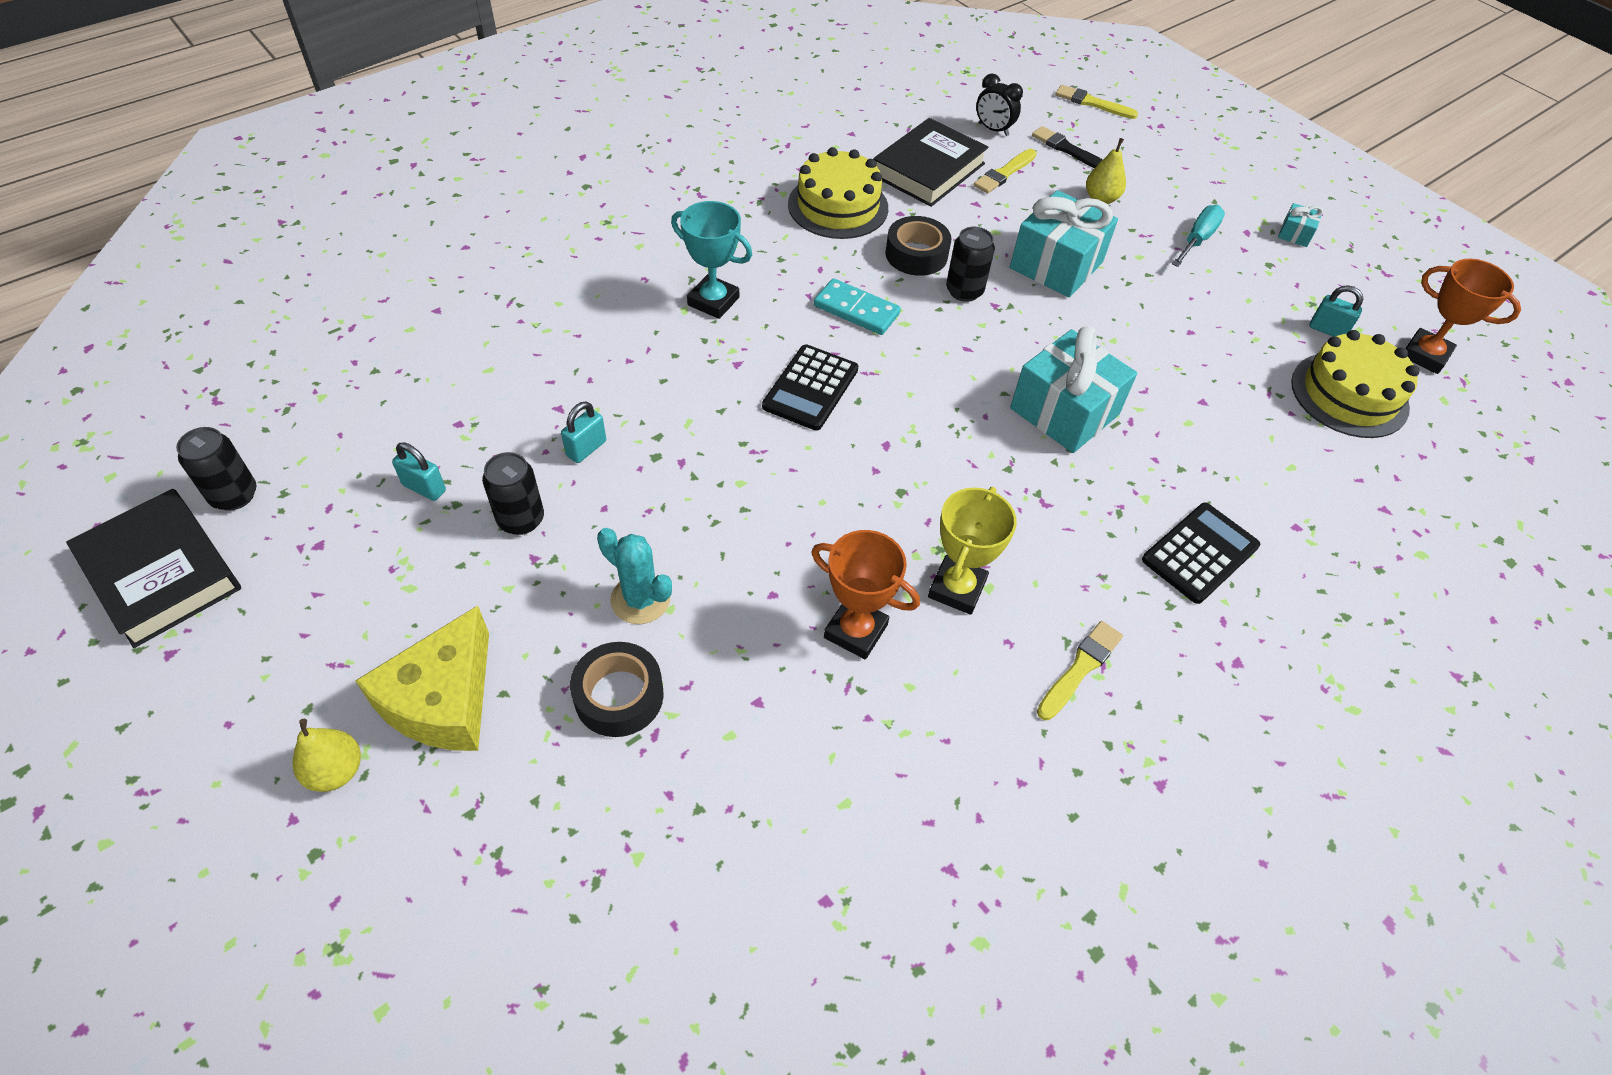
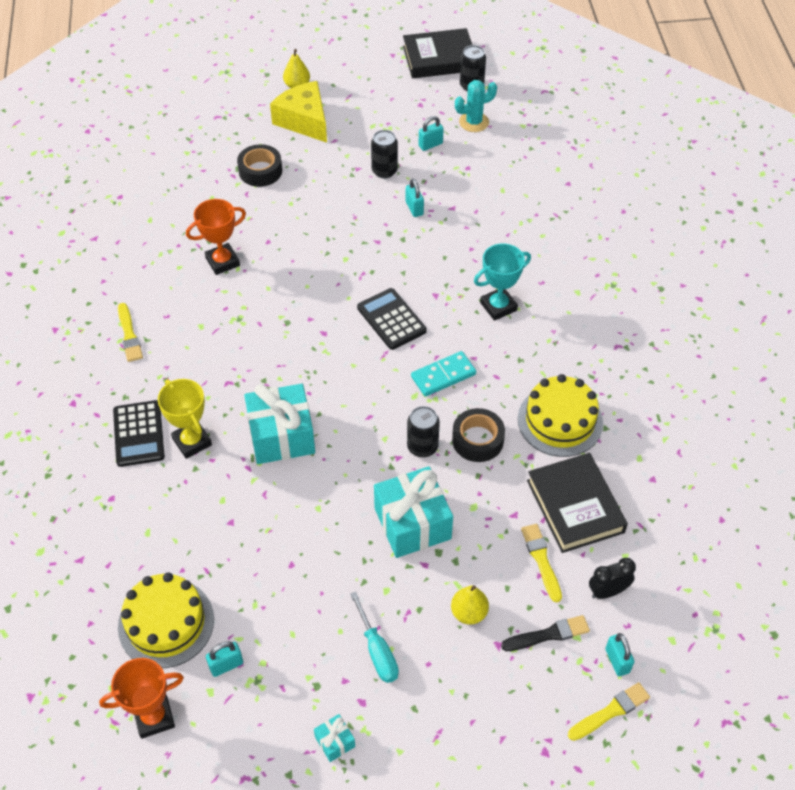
camera: 125 degrees right, 0 degrees up
(640, 599) = (304, 195): turquoise cactus -> turquoise cactus (474, 122)
(957, 588) = (211, 312): yellow trophy -> yellow trophy (192, 441)
(1048, 110) = (617, 661): none -> turquoise padlock

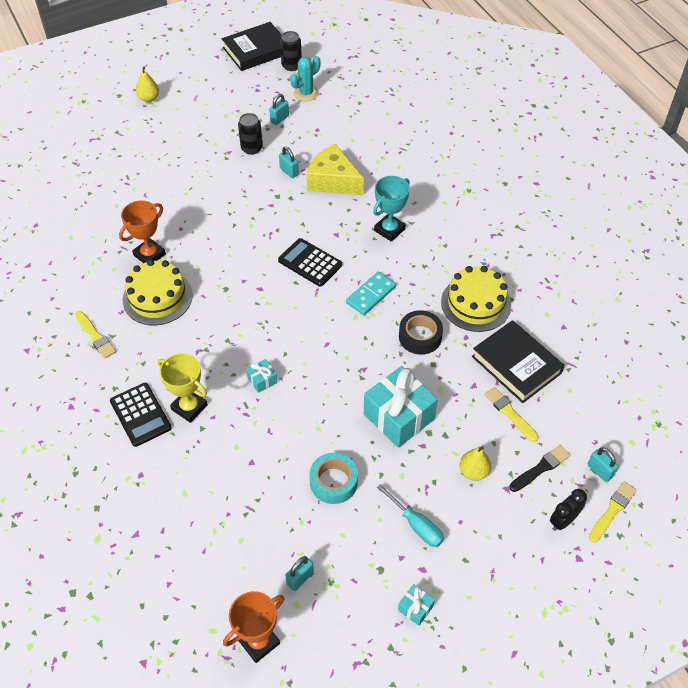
camera: 20 degrees left, 0 degrees up
(166, 623) = (234, 561): yellow cake -> yellow cake (157, 297)
(260, 171) = (148, 174): black tape -> none
(281, 436) = (262, 380): turquoise gift -> turquoise gift, size x0.44
(304, 121) = (167, 125): yellow cheese -> yellow cheese (333, 181)
(308, 572) = (333, 482): none -> turquoise tape
(422, 447) = (379, 355): black can -> none
(607, 591) = (569, 421): black clock -> black clock (563, 521)

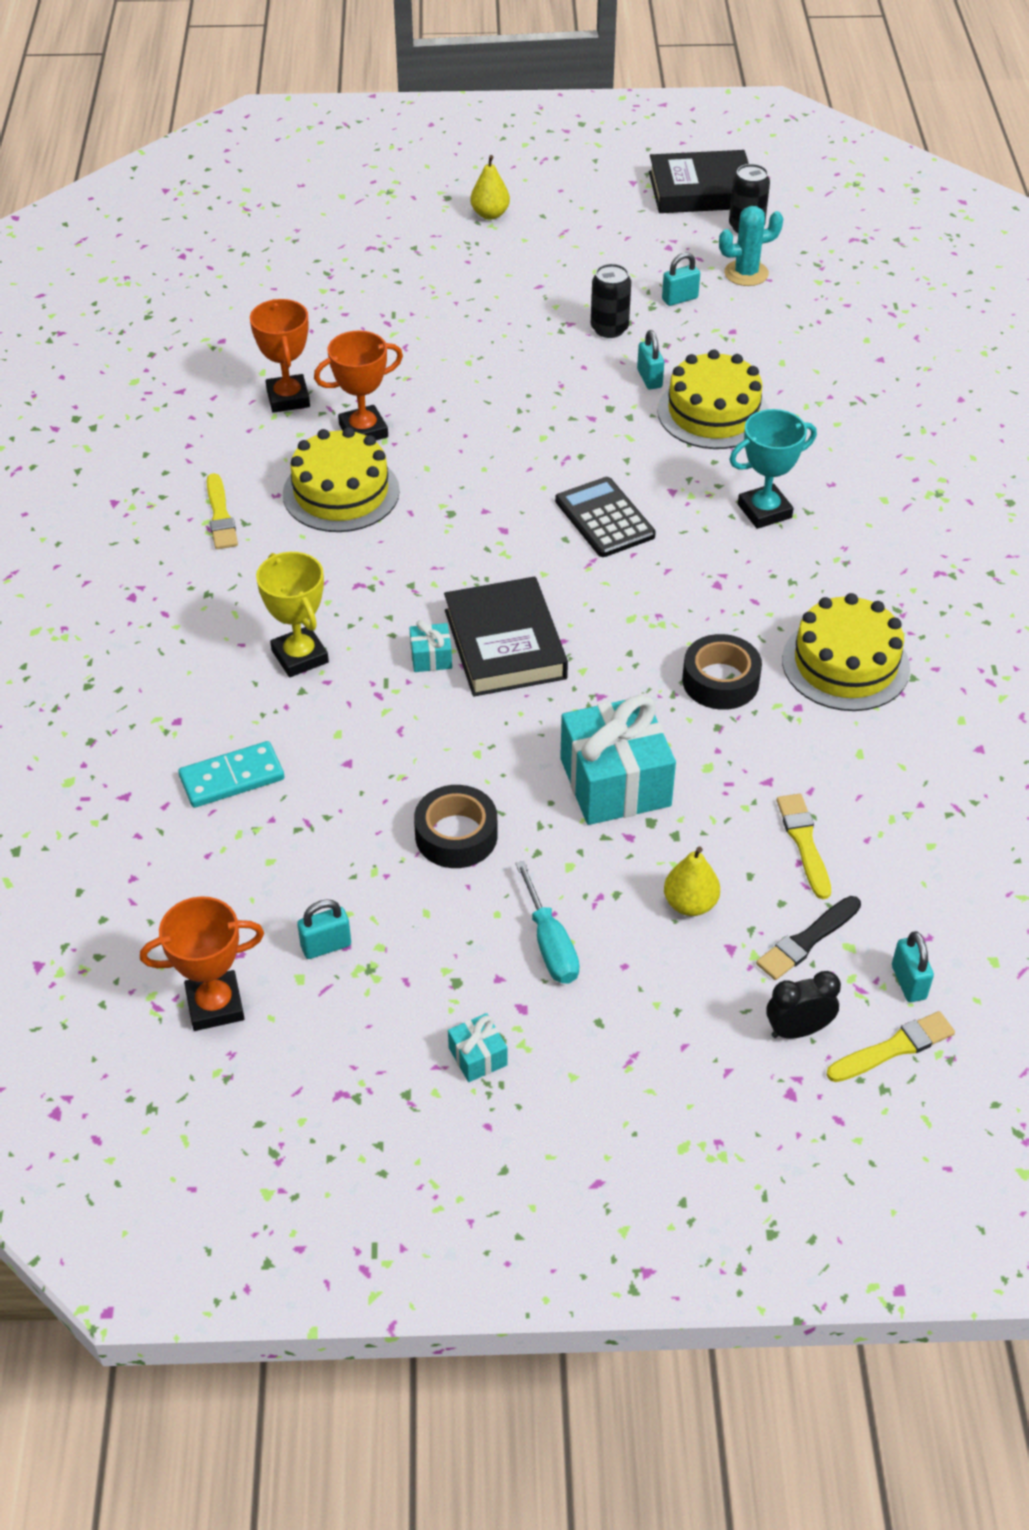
camera: 25 degrees right, 5 degrees down
(95, 249) = (288, 398): none -> orange trophy
(141, 414) = (224, 642): black calculator -> none
(333, 181) = (713, 413): yellow cheese -> yellow cake
(333, 482) = (456, 835): turquoise tape -> black tape
(371, 295) = (676, 595): turquoise domino -> turquoise domino (232, 777)
(516, 365) = (859, 776): black book -> black book (505, 644)
(540, 468) = (807, 940): black brush -> black brush turned 150 degrees clockwise

